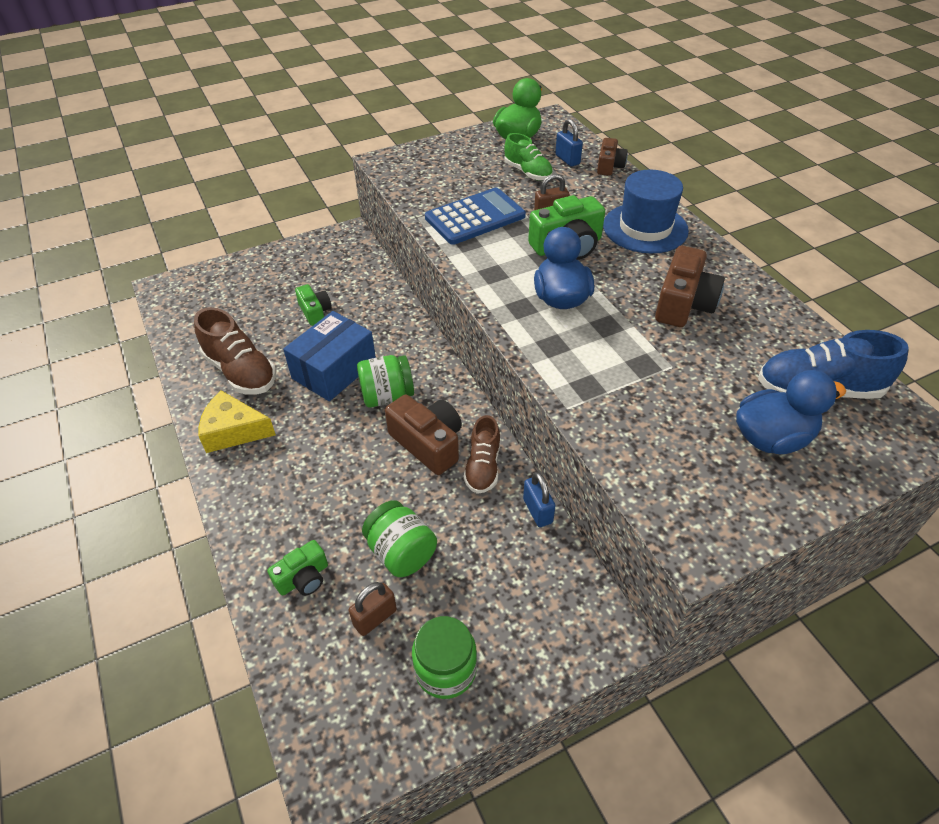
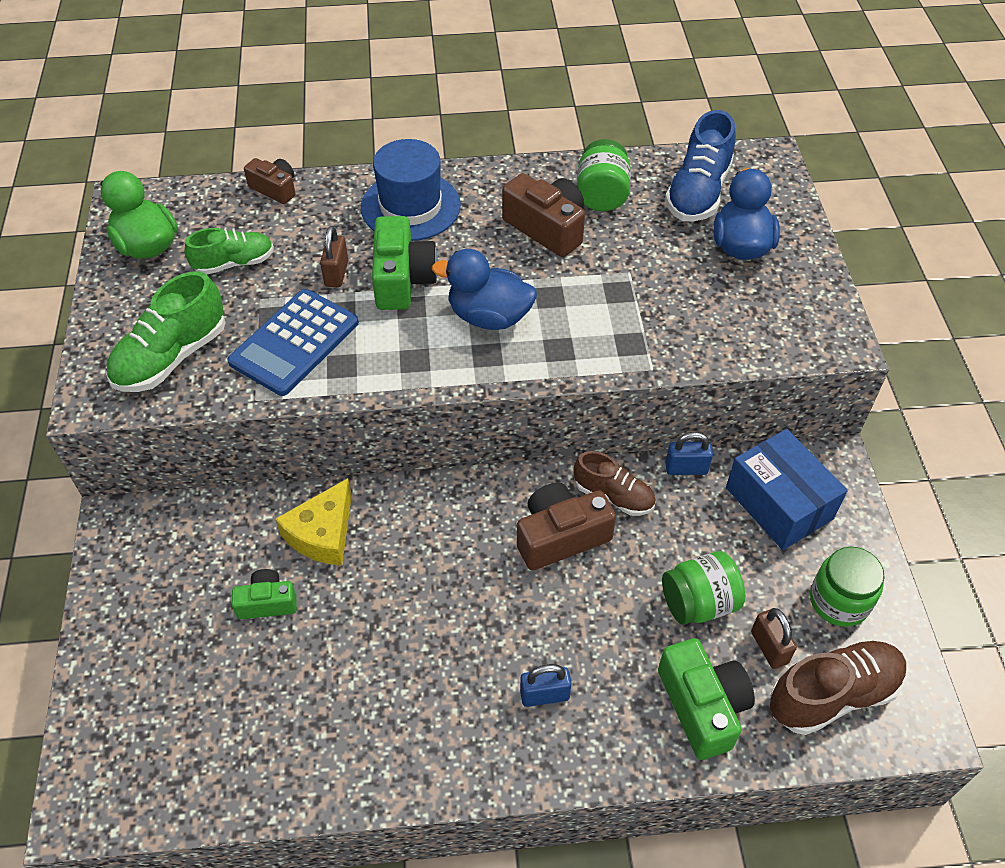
camera: 70 degrees left, 5 degrees up
(233, 431) = (450, 747): yellow cheese -> yellow cheese (322, 534)
(241, 371) = (341, 720): brown shoe -> brown shoe (833, 695)
(303, 578) = (702, 706): green camera -> green camera, size x1.65
(334, 370) = (395, 604): blue box -> blue box (779, 503)
(387, 396) = (468, 557): green jar -> green jar (601, 195)
(433, 176) = (171, 357): none -> green shoe
(475, 217) = (294, 342): blue calculator -> blue calculator turned 135 degrees counterclockwise
(567, 159) = (233, 218): blue padlock -> blue padlock (544, 695)

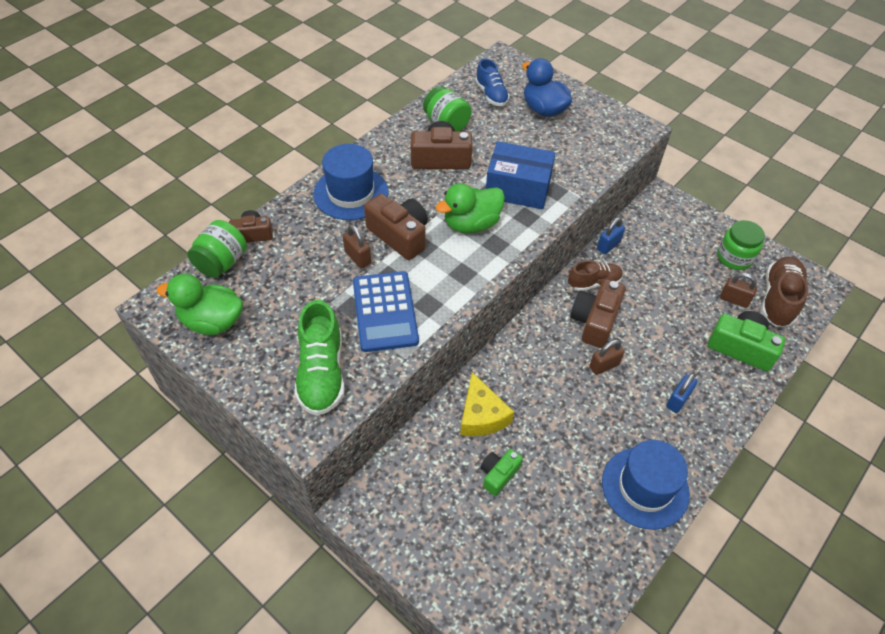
camera: 45 degrees left, 0 degrees up
(234, 263) = (286, 293): green shoe -> none
(389, 747) = (645, 487): none -> blue hat
(402, 279) = (399, 235): green camera -> brown camera
(489, 317) = (471, 224): blue duck -> green duck
(509, 590) = (604, 365): none -> brown padlock
(698, 193) = (491, 95): blue shoe -> blue shoe, size x0.65
(698, 603) = (686, 303): green jar -> green jar (222, 262)
(779, 503) = (663, 232): blue box -> blue box (518, 188)

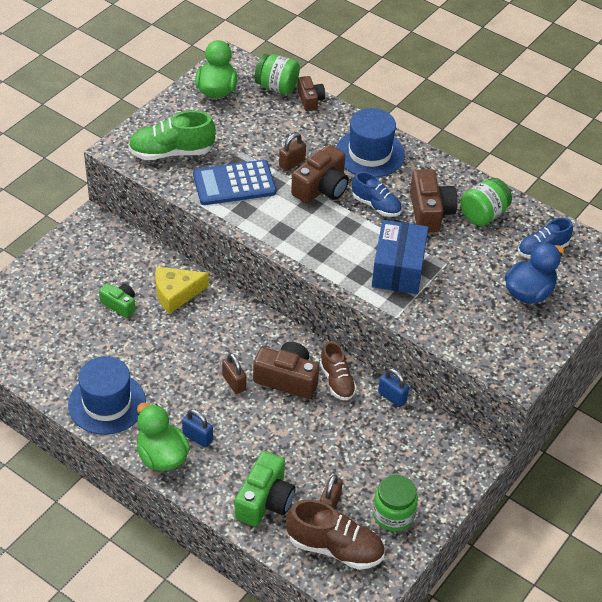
camera: 85 degrees right, 5 degrees down
(429, 195) = (376, 205): none -> blue shoe
(471, 224) = (343, 235): green duck -> green duck (162, 456)

